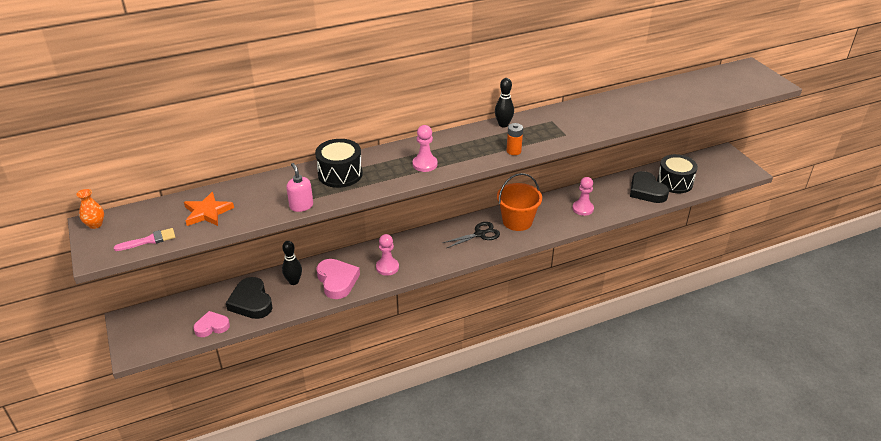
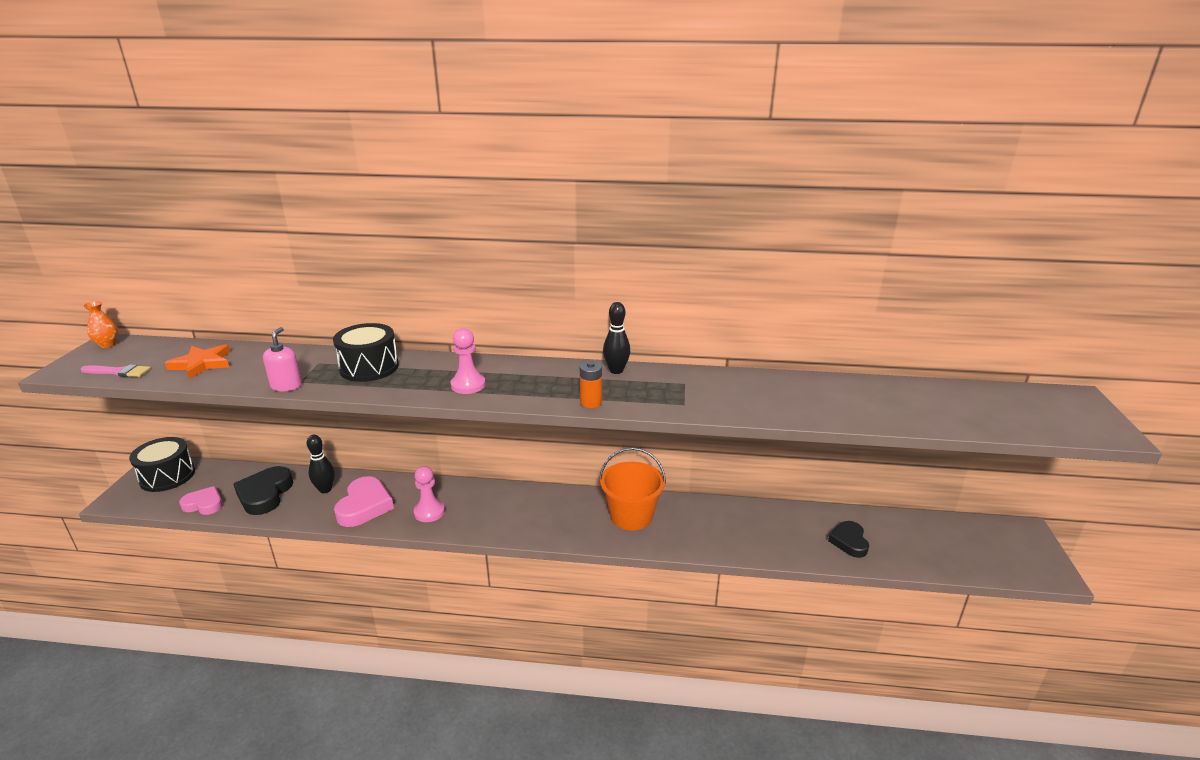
camera: 30 degrees right, 10 degrees down
(480, 234) = (570, 514): black scissors -> none
(582, 209) = (733, 532): pink pawn -> none
(646, 191) = (849, 542): black heart -> black heart, size x0.65
(674, 182) = (904, 545): black drum -> black drum (167, 476)

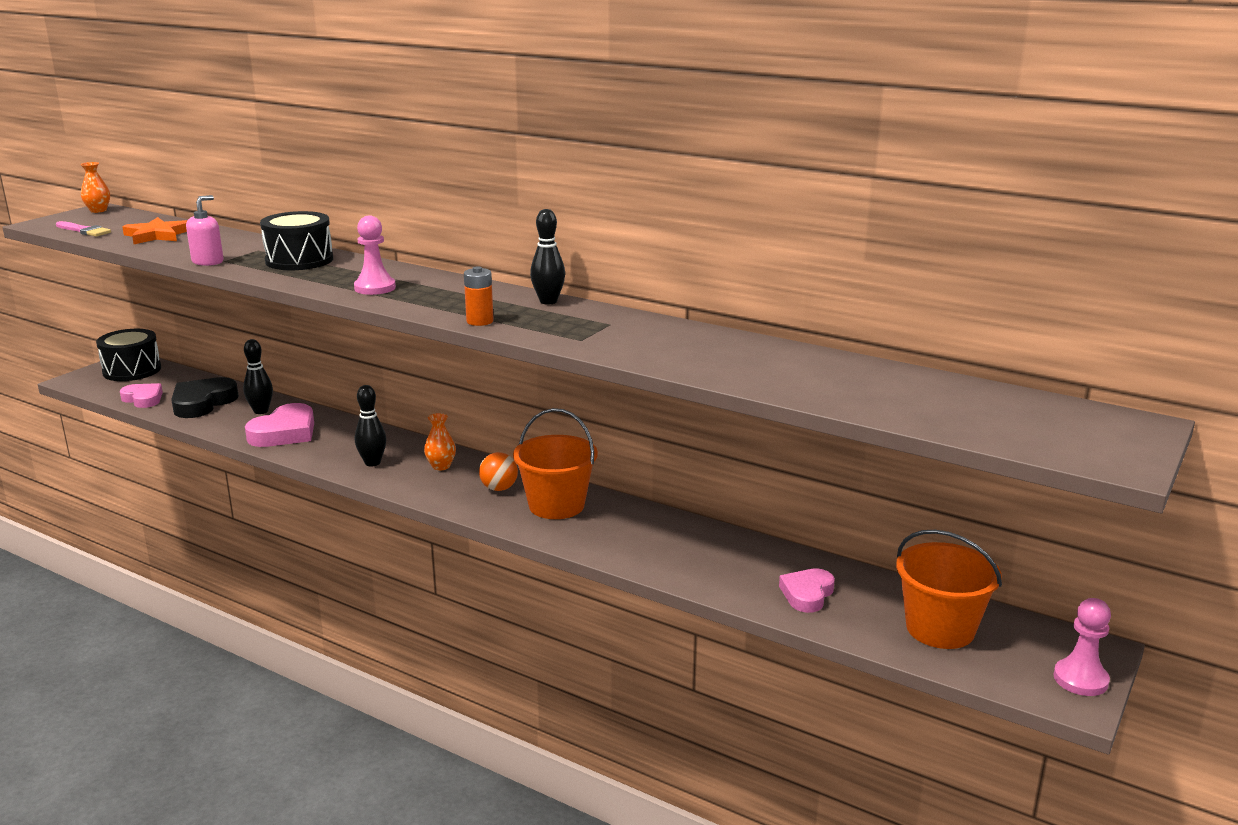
camera: 25 degrees right, 5 degrees down
(429, 512) = (342, 452): pink pawn -> pink pawn (1080, 679)
(462, 516) = (372, 463): none -> black bowling pin
(518, 504) = (441, 466): none -> orange vase
(578, 512) = (499, 488): none -> orange ball
(849, 542) = (807, 594): black heart -> pink heart
(942, 544) = (940, 629): none -> orange bucket

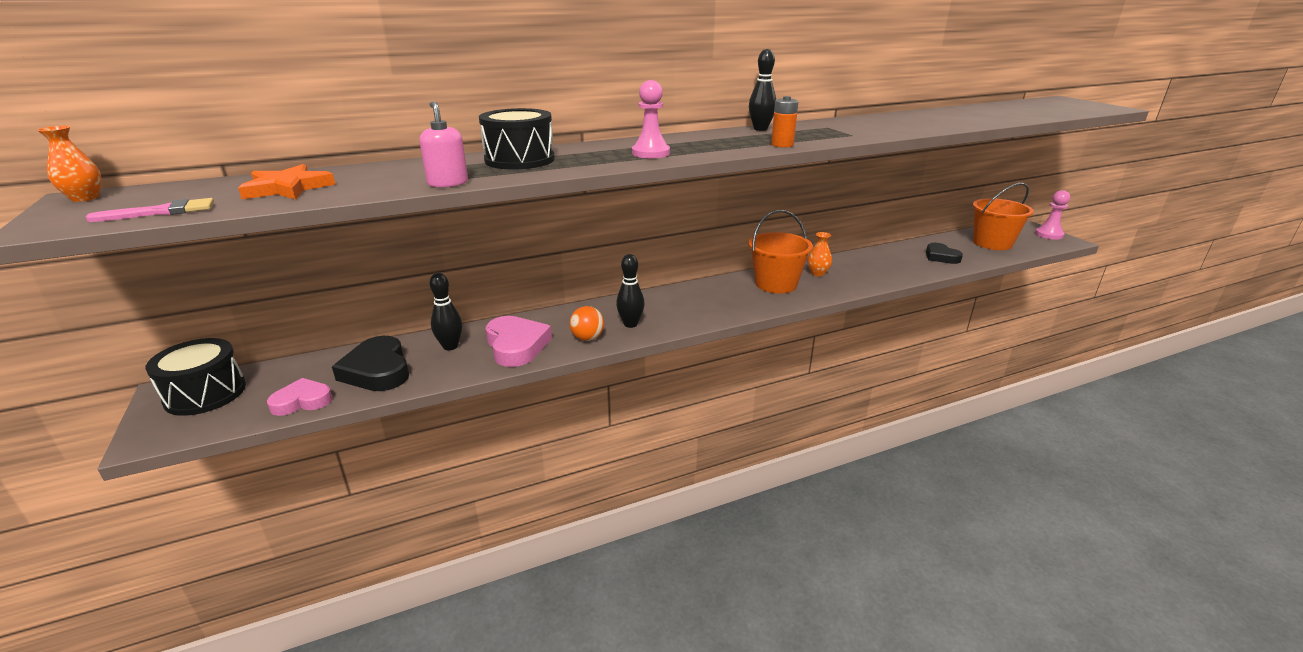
camera: 55 degrees left, 5 degrees up
(441, 466) = (670, 302): orange vase -> orange vase (817, 273)
(499, 488) = (730, 294): orange ball -> orange ball (587, 338)
(807, 594) = (941, 257): pink heart -> black heart

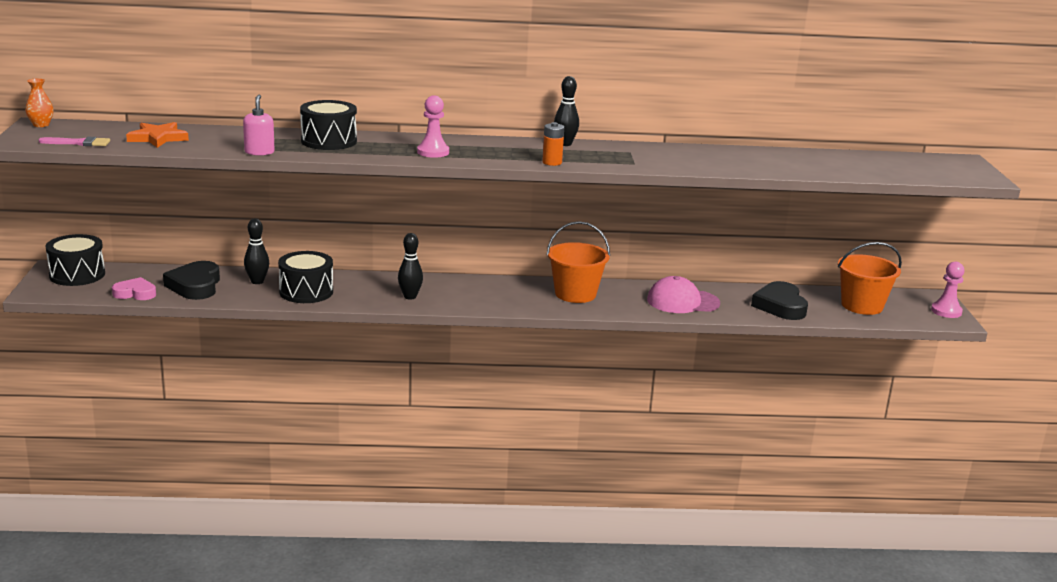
camera: 20 degrees right, 5 degrees down
(516, 346) = (306, 292): pink heart -> black drum
(587, 338) = (365, 299): orange ball -> none
(817, 273) = (628, 294): orange vase -> none
(868, 270) = (682, 301): none -> pink cap
(941, 257) = (780, 306): black heart -> black heart, size x1.54

